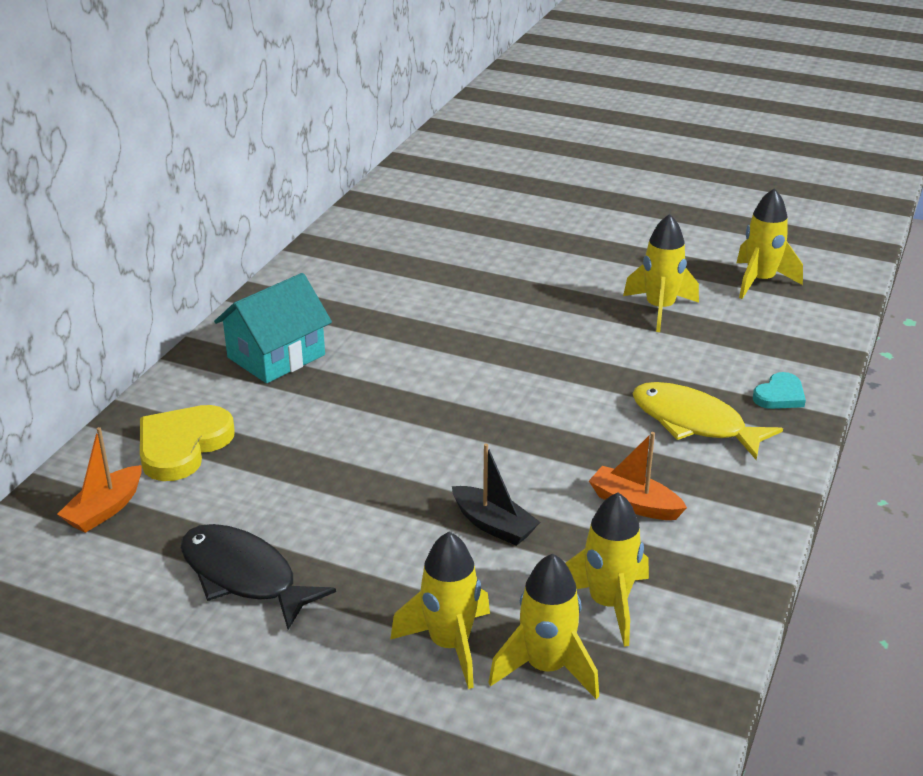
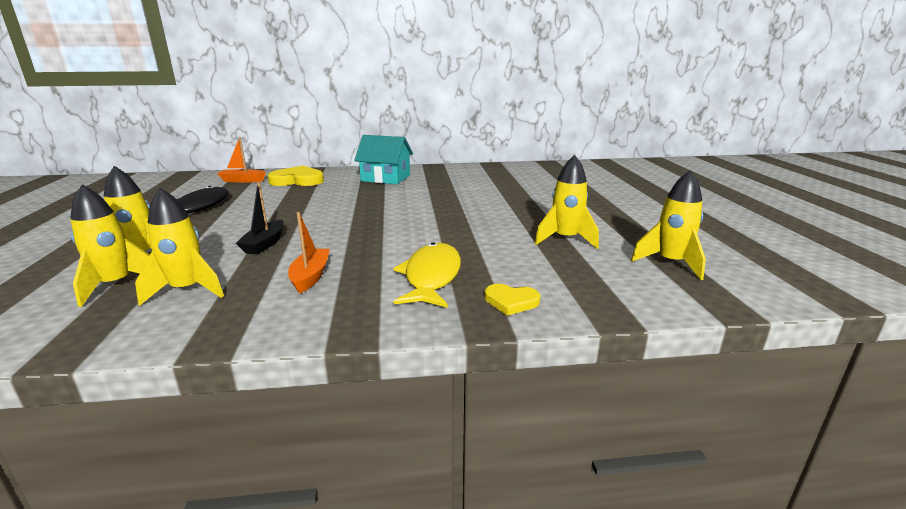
camera: 60 degrees right, 10 degrees down
(779, 395) = (511, 301): turquoise heart -> yellow heart

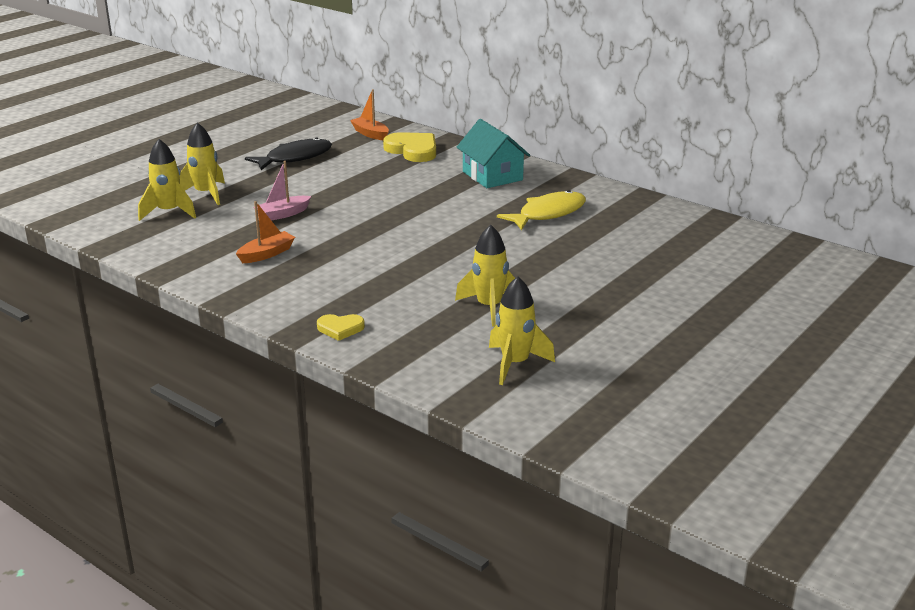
camera: 45 degrees right, 5 degrees up
(187, 290) = (195, 233): yellow rocket -> none
(264, 244) = (282, 214): black boat -> pink boat
(431, 277) = (331, 289): yellow fish -> yellow fish (548, 213)
(511, 301) = (340, 328): yellow heart -> yellow heart turned 60 degrees counterclockwise

